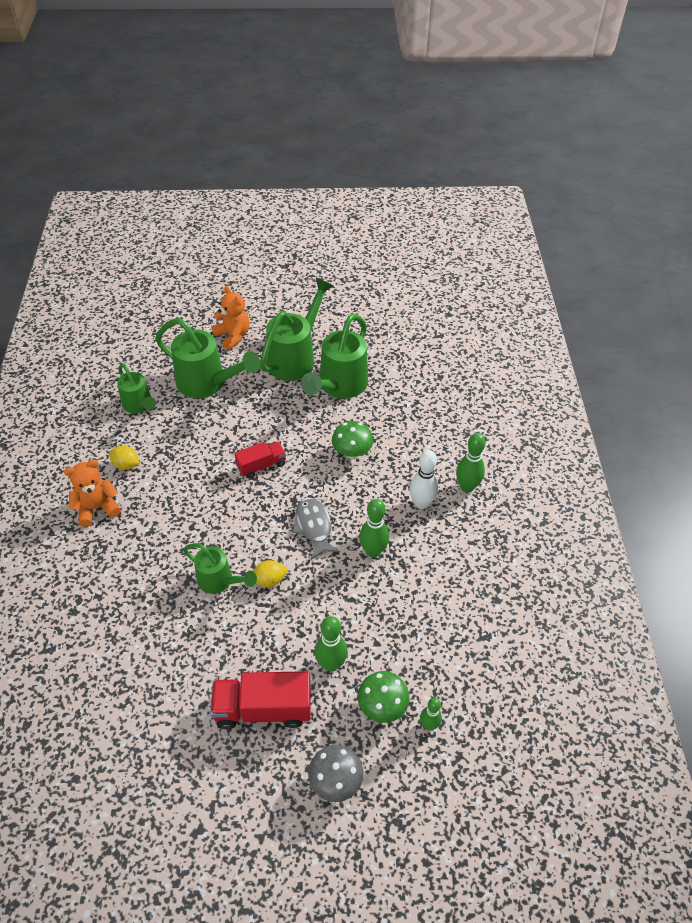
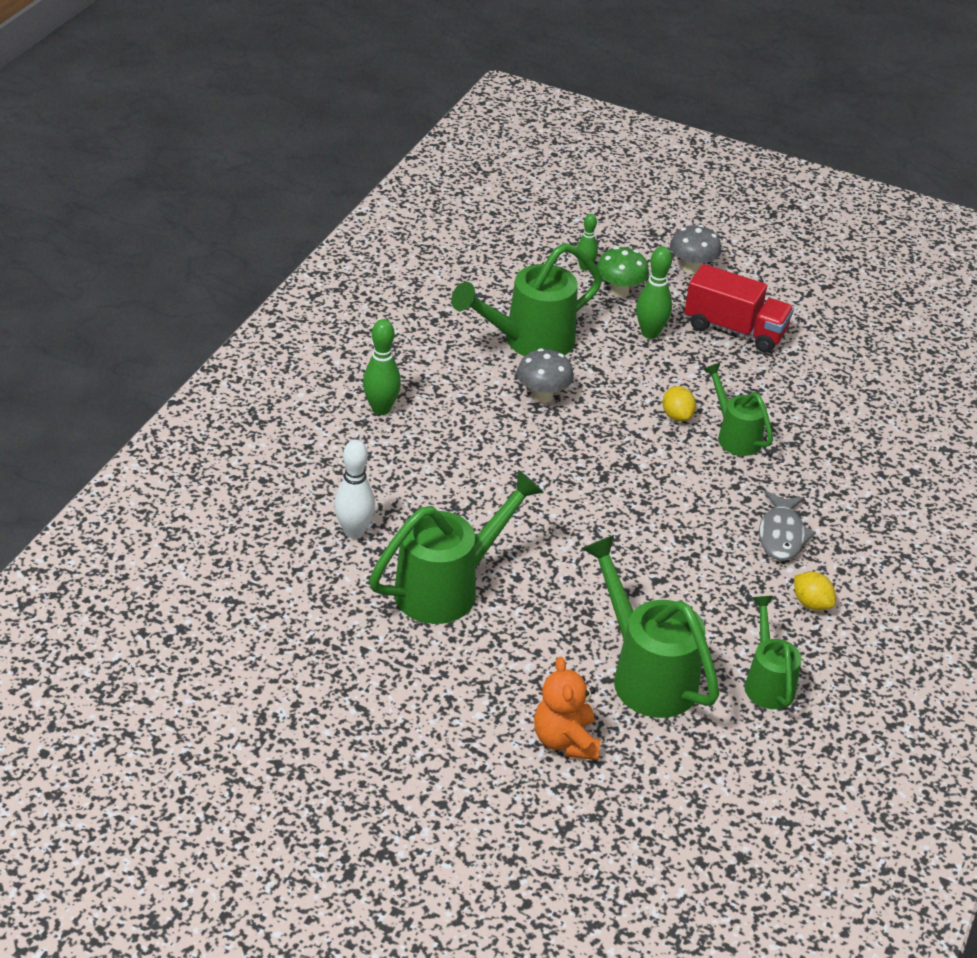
camera: 155 degrees left, 10 degrees down
(97, 508) = (864, 565): orange teddy bear -> none
(261, 465) = (624, 530): red truck -> none
(269, 580) = (677, 416): yellow lemon -> yellow lemon turned 60 degrees clockwise
(295, 357) = (484, 659): green watering can -> green watering can (529, 341)
(314, 527) = (596, 442): grey fish -> grey fish (781, 535)
(352, 453) = (494, 498): green mushroom -> none
(373, 551) = (542, 396): green bowling pin -> grey mushroom
(421, 503) = (450, 415): white bowling pin -> white bowling pin (354, 531)

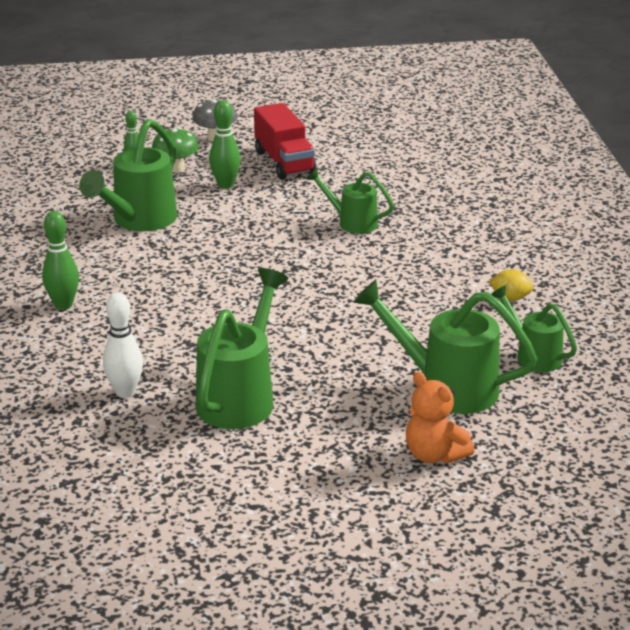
camera: 30 degrees left, 10 degrees down
(542, 396) = (185, 250): grey mushroom -> none
(677, 416) = (298, 226): yellow lemon -> none
(734, 329) = (284, 162): red truck -> red truck turned 75 degrees clockwise
(781, 535) = (447, 267): grey fish -> none

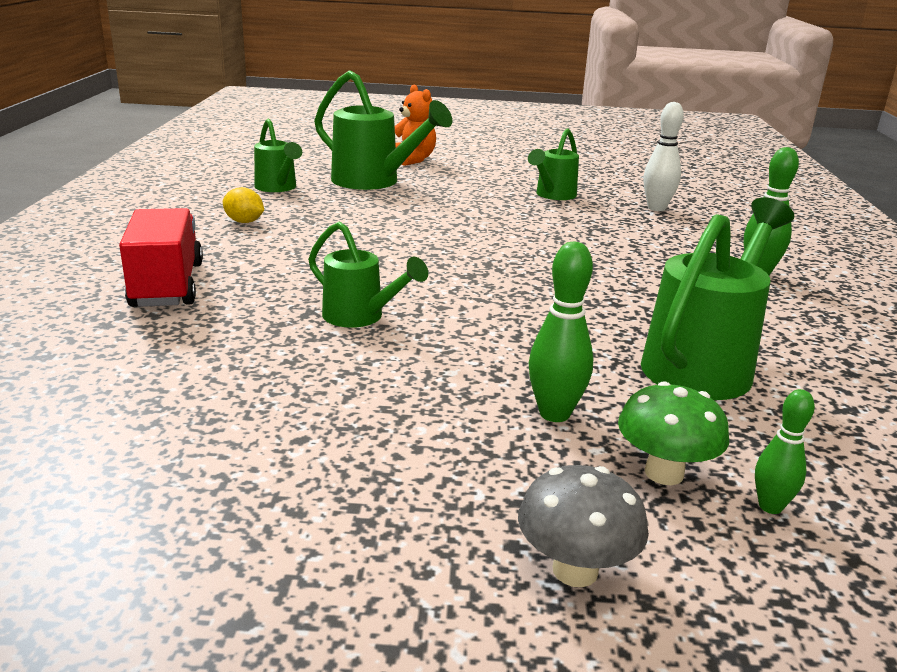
camera: 170 degrees left, 5 degrees down
(240, 397) = (553, 195): green watering can -> green watering can, size x0.60
(284, 162) = (419, 454): red truck -> red truck (167, 285)

